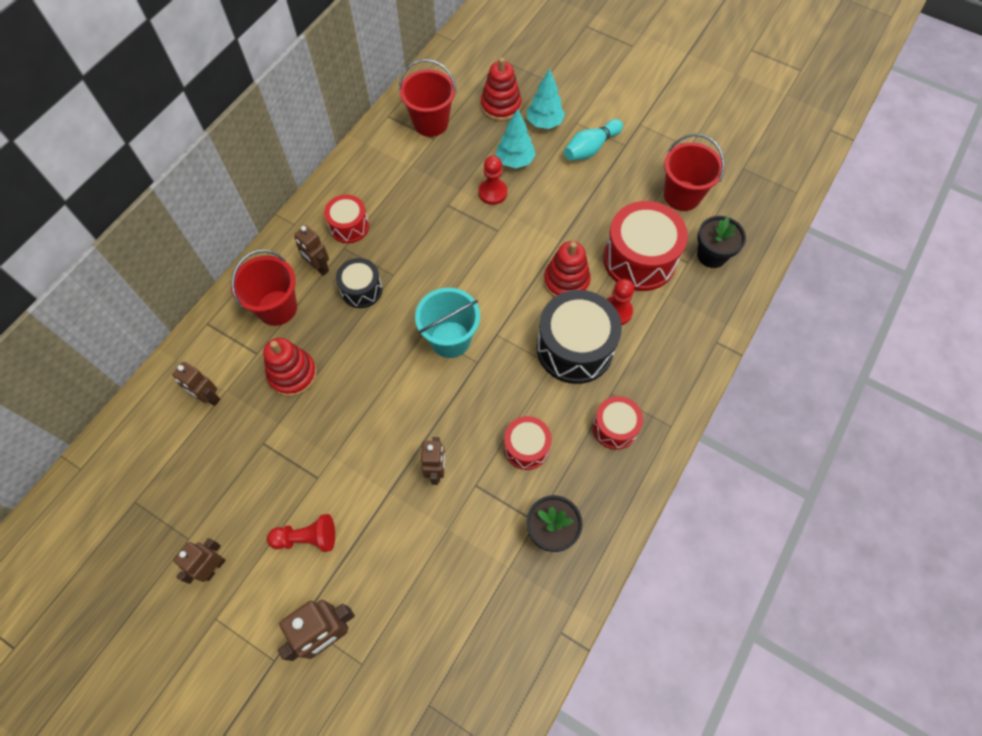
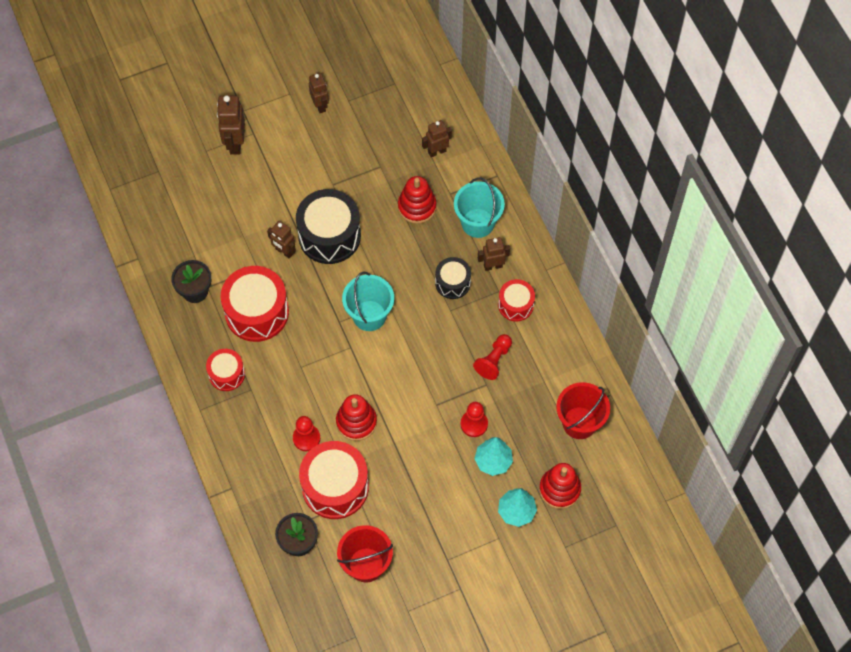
camera: 125 degrees right, 0 degrees up
(277, 308) = (478, 223): red bucket -> turquoise bucket
(307, 538) = (299, 160): red pawn -> red pawn (494, 360)
(526, 447) = (257, 312): red drum -> red drum, size x1.79
(575, 348) = (300, 390): black drum -> black drum (329, 236)
(590, 148) = (463, 529): turquoise bowling pin -> none

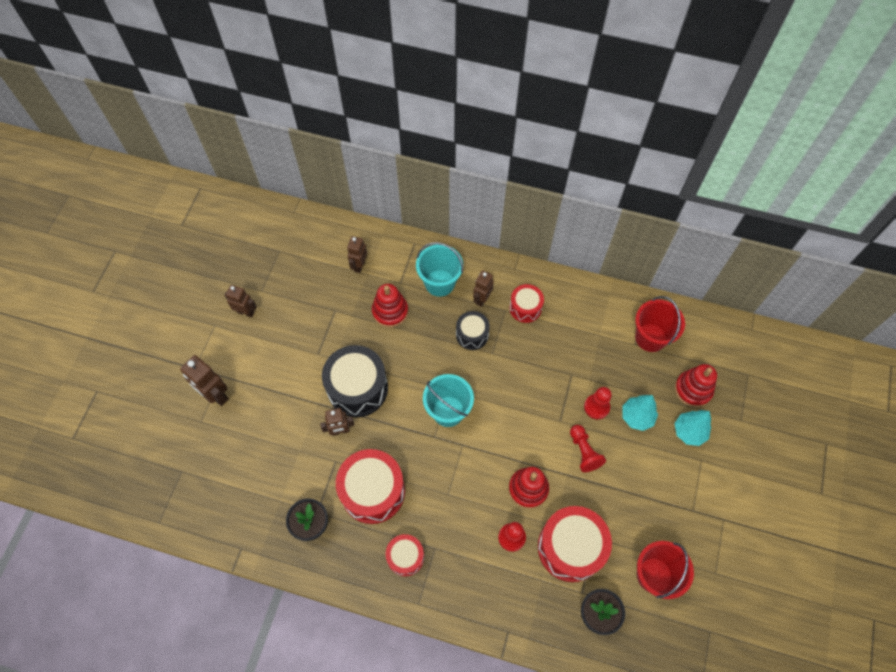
camera: 50 degrees left, 0 degrees up
(494, 360) = (557, 355): red pawn -> red pawn (584, 451)

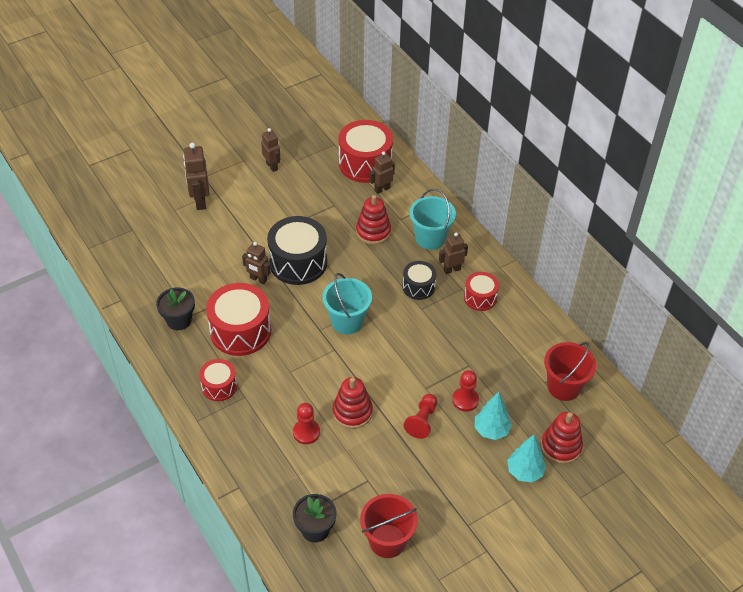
camera: 40 degrees right, 15 degrees down
(570, 547) = (342, 472): red drum -> red drum (365, 163)

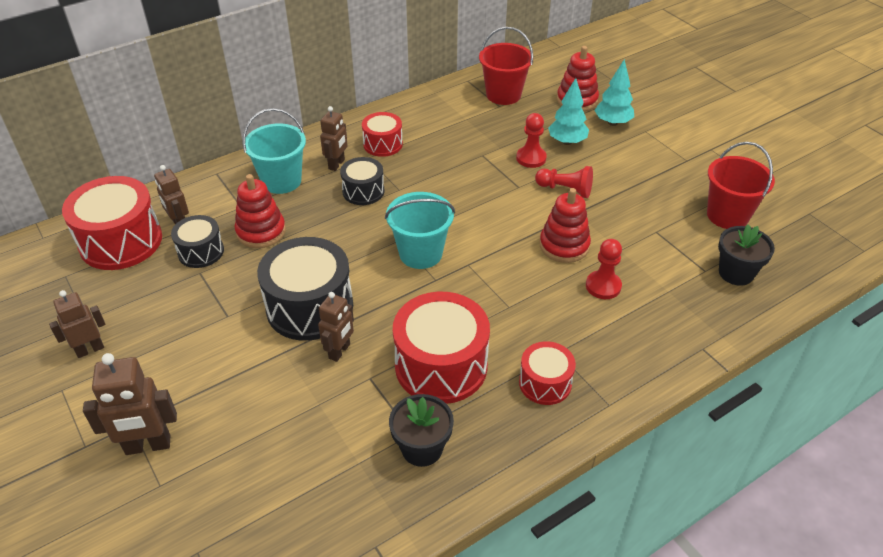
camera: 90 degrees left, 5 degrees down
(354, 203) = (201, 252): none -> black drum
(452, 269) = (337, 164): brown robot -> brown robot turned 135 degrees counterclockwise

